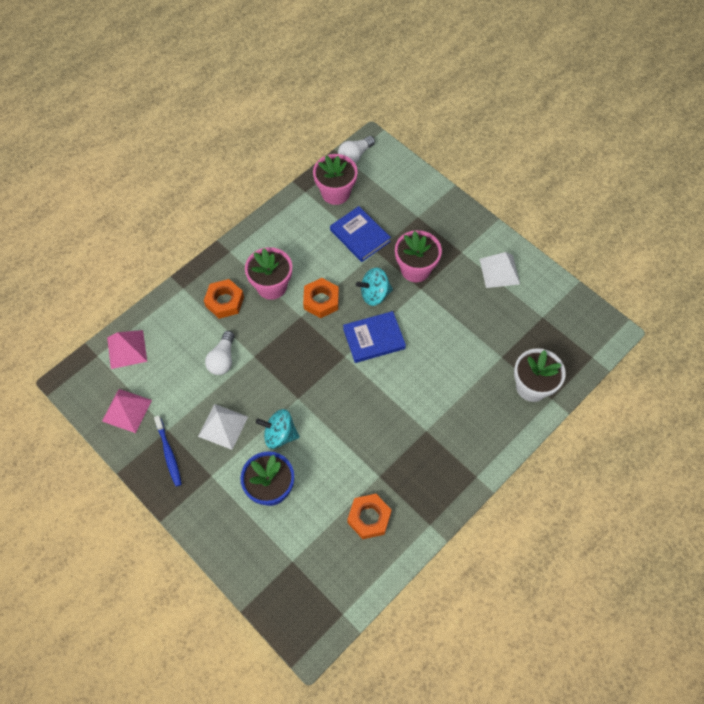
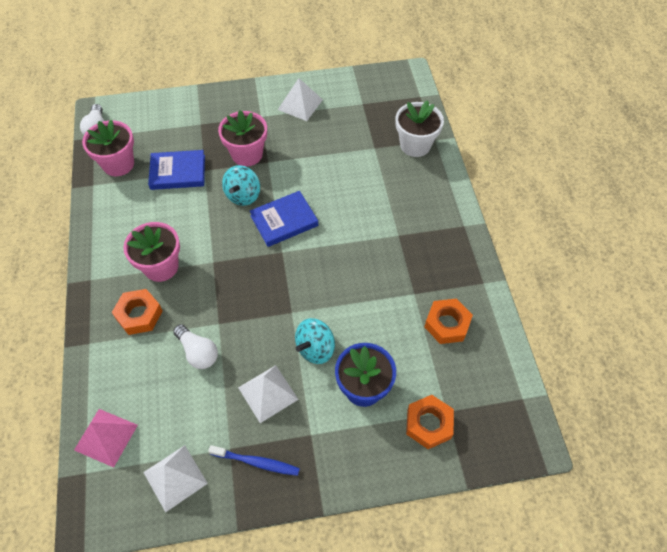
camera: 55 degrees left, 5 degrees down
(127, 410) = (175, 477): pink pyramid -> white pyramid
(321, 300) = (212, 237): orange nut -> orange nut (428, 424)
(374, 338) = (284, 221): blue book -> blue book turned 45 degrees clockwise

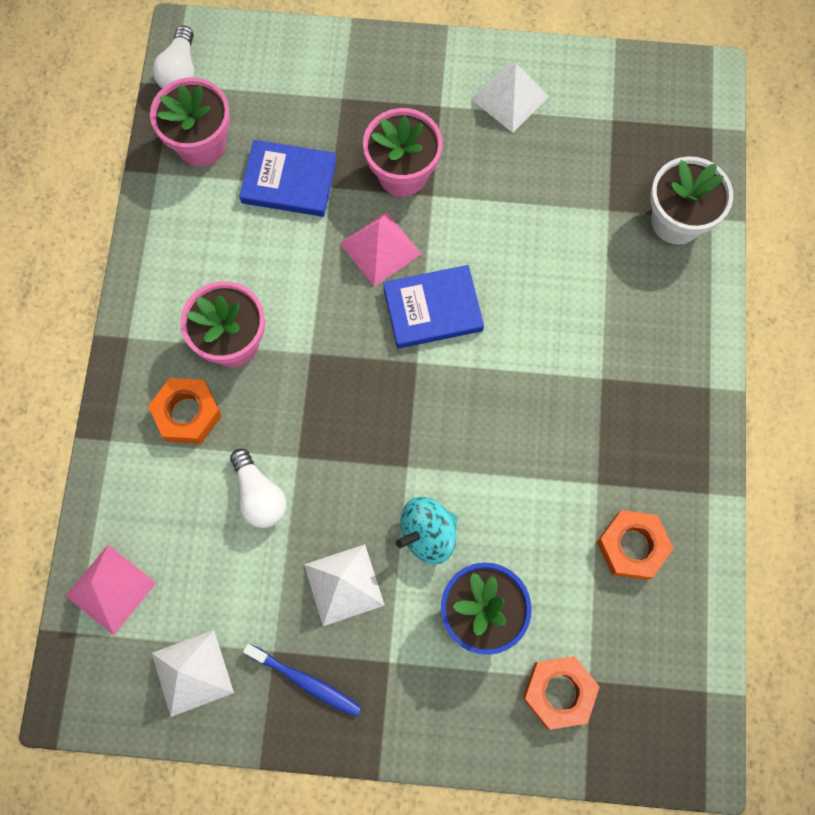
camera: 15 degrees right, 15 degrees up
(243, 195) = (380, 248): turquoise spinning top -> pink pyramid

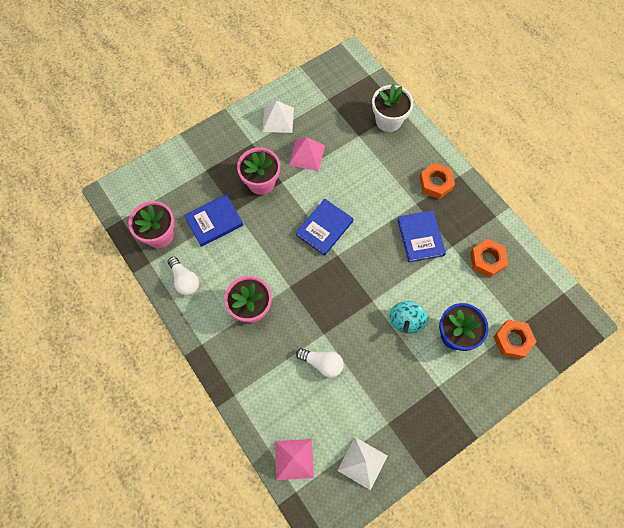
camera: 40 degrees left, 5 degrees down
(180, 71) = (120, 211): white light bulb -> white light bulb (185, 280)
(187, 413) = (259, 355): orange nut -> orange nut (435, 183)
(305, 681) = (412, 424): blue toothbrush -> none
(344, 584) = (391, 370): white pyramid -> none
(380, 248) = (280, 220): pink pyramid -> pink pyramid (306, 154)
(561, 433) = (420, 237): none -> blue book

